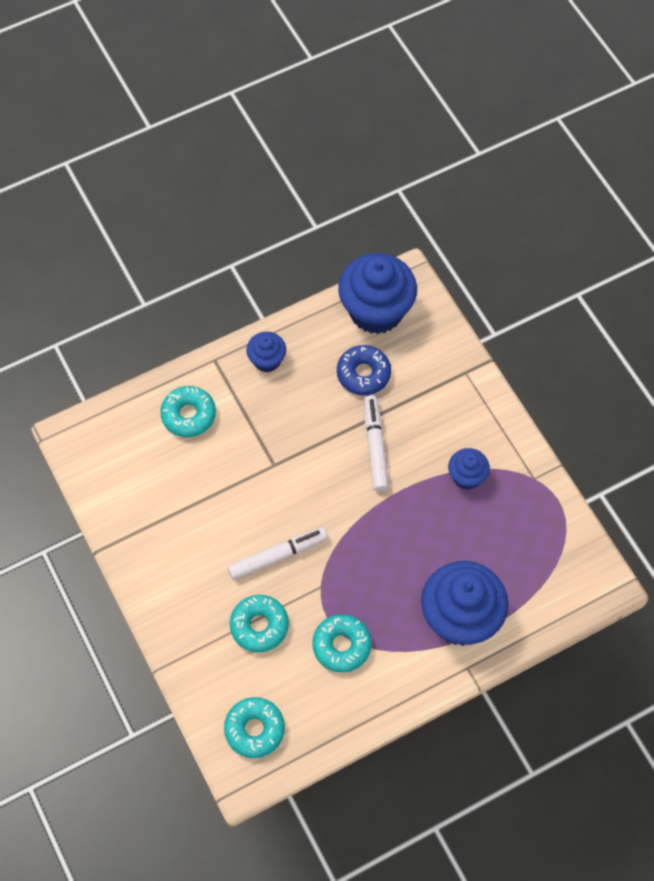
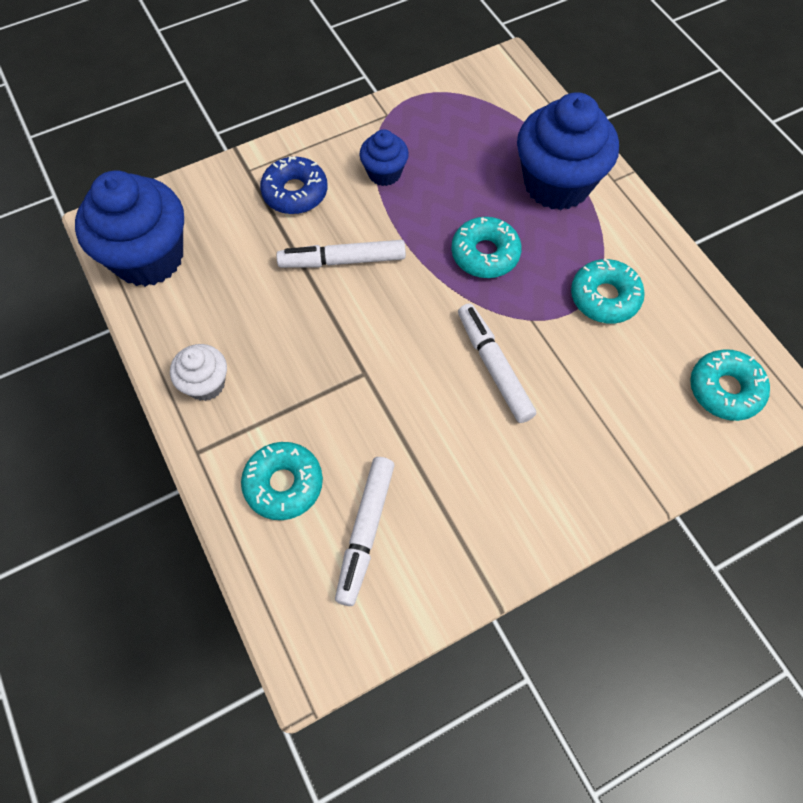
camera: 90 degrees left, 0 degrees up
(152, 467) = (366, 532): none -> white marker
(259, 626) = (590, 387): turquoise donut -> turquoise donut (485, 254)
(267, 360) = (206, 384): blue cupcake -> white cupcake
(363, 374) = (239, 272): blue donut -> blue donut (295, 192)

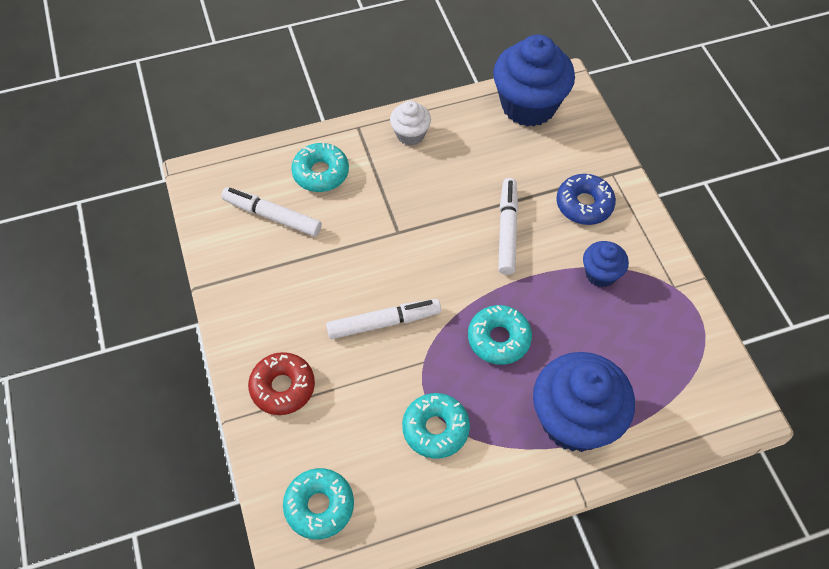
camera: 100 degrees right, 5 degrees down
(606, 458) = (282, 387): none -> red donut

